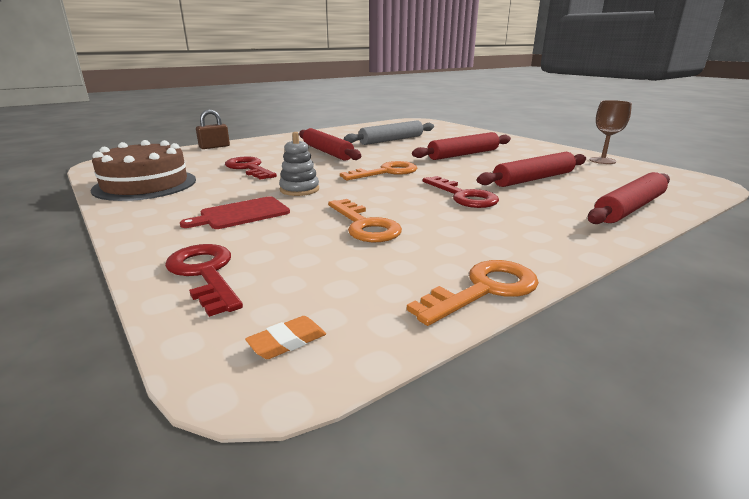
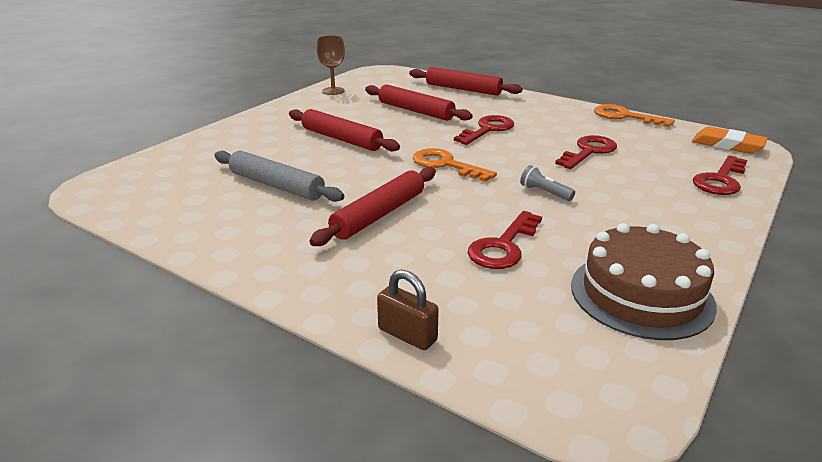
camera: 110 degrees left, 5 degrees up
(241, 214) = (631, 200): red cutting board -> none
(287, 342) = (727, 145): orange eraser -> orange eraser, size x1.85
(299, 189) = (544, 193): grey stacking toy -> grey flashlight
(364, 225) = (588, 151): orange key -> red key

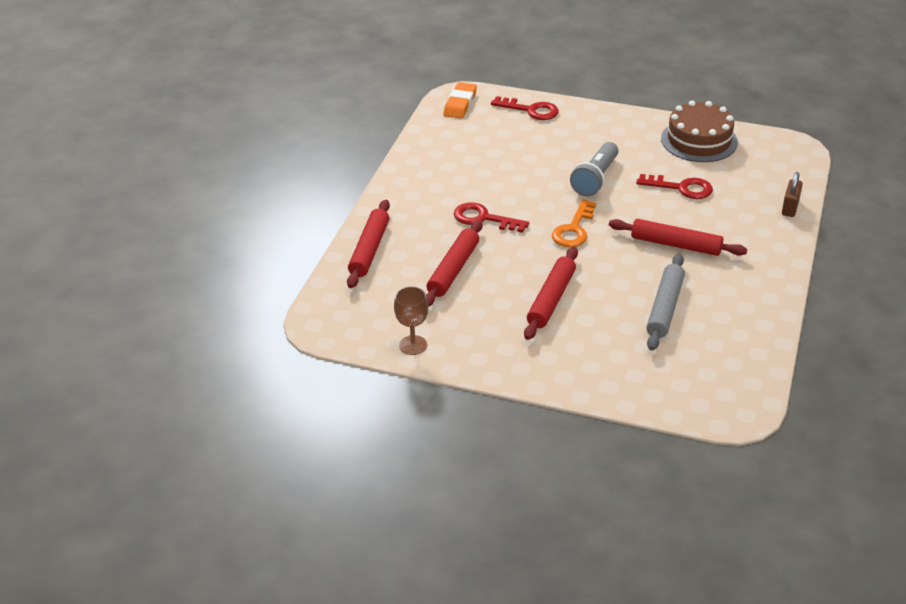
camera: 105 degrees left, 10 degrees up
(544, 193) = (595, 179): grey flashlight -> grey flashlight, size x1.93
(588, 151) = (507, 164): red key -> none
(625, 116) = (414, 149): orange key -> none

